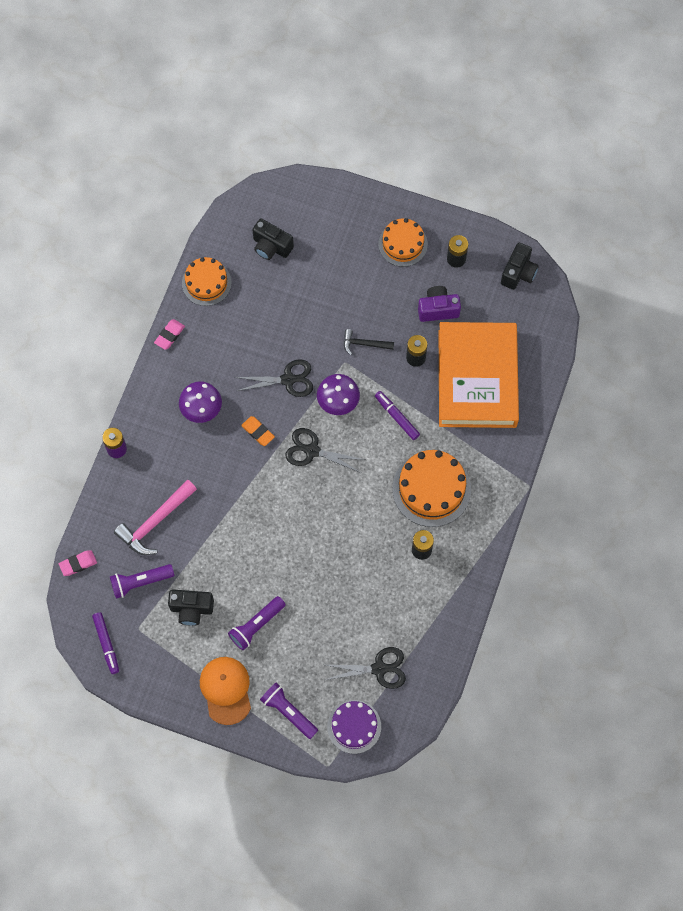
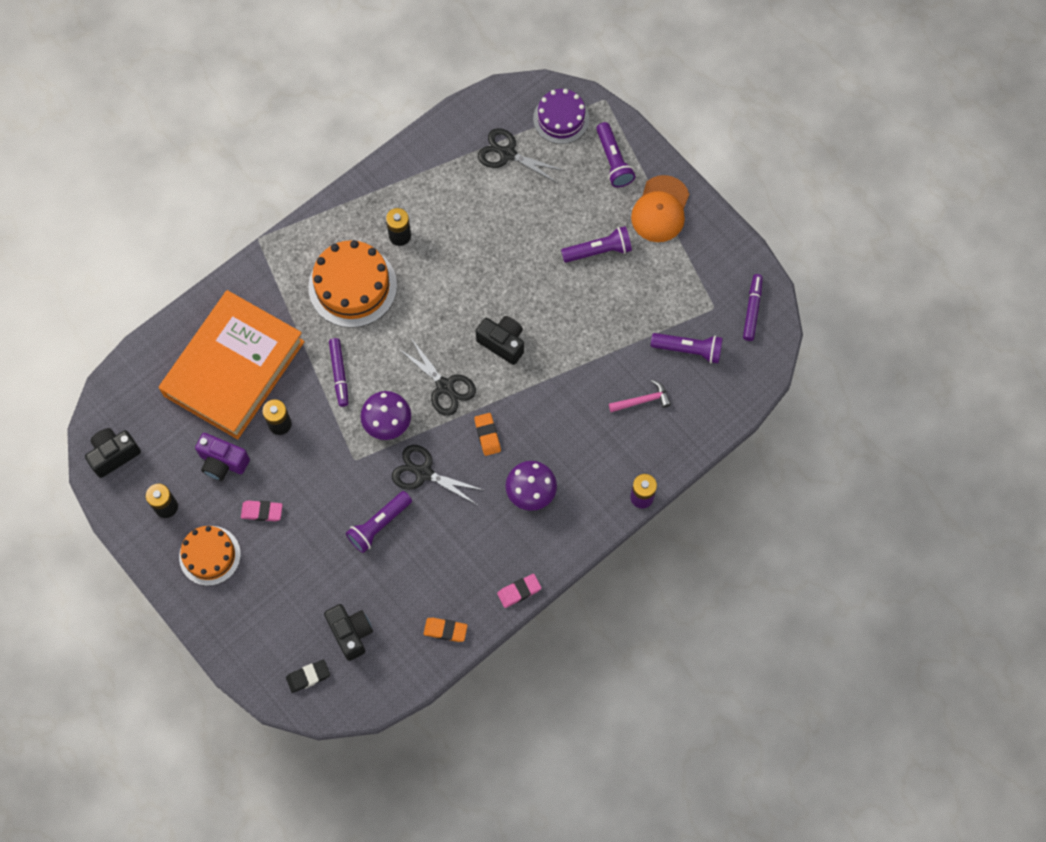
camera: 150 degrees left, 0 degrees up
(78, 564) = (741, 400): pink eraser -> pink eraser (262, 512)
(155, 522) = (643, 400): pink hammer -> pink hammer, size x0.58
(191, 609) = (652, 298): black camera -> black camera (502, 343)
(206, 283) = (445, 630): orange cake -> orange eraser
(282, 205) = (308, 676): none -> black eraser
(297, 327) = (379, 525): none -> purple flashlight
(364, 344) = (322, 467): black hammer -> none

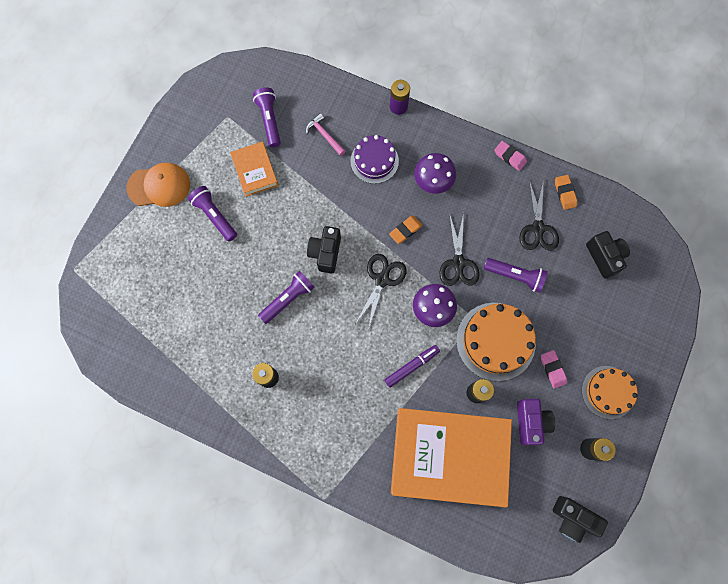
camera: 115 degrees left, 5 degrees up
(308, 676) = (651, 271): black eraser -> none
(350, 633) = (604, 257): black camera -> black camera turned 120 degrees clockwise
(352, 286) = (331, 394): orange cake -> orange cake (495, 341)
(507, 154) = (155, 324): black scissors -> black scissors (538, 228)
(561, 118) = (105, 296): purple cake -> purple cake (374, 161)
(613, 161) = (129, 238): purple flashlight -> purple flashlight (288, 299)
(633, 310) = (255, 171): none -> orange book
(752, 309) = (217, 91): purple marker -> none

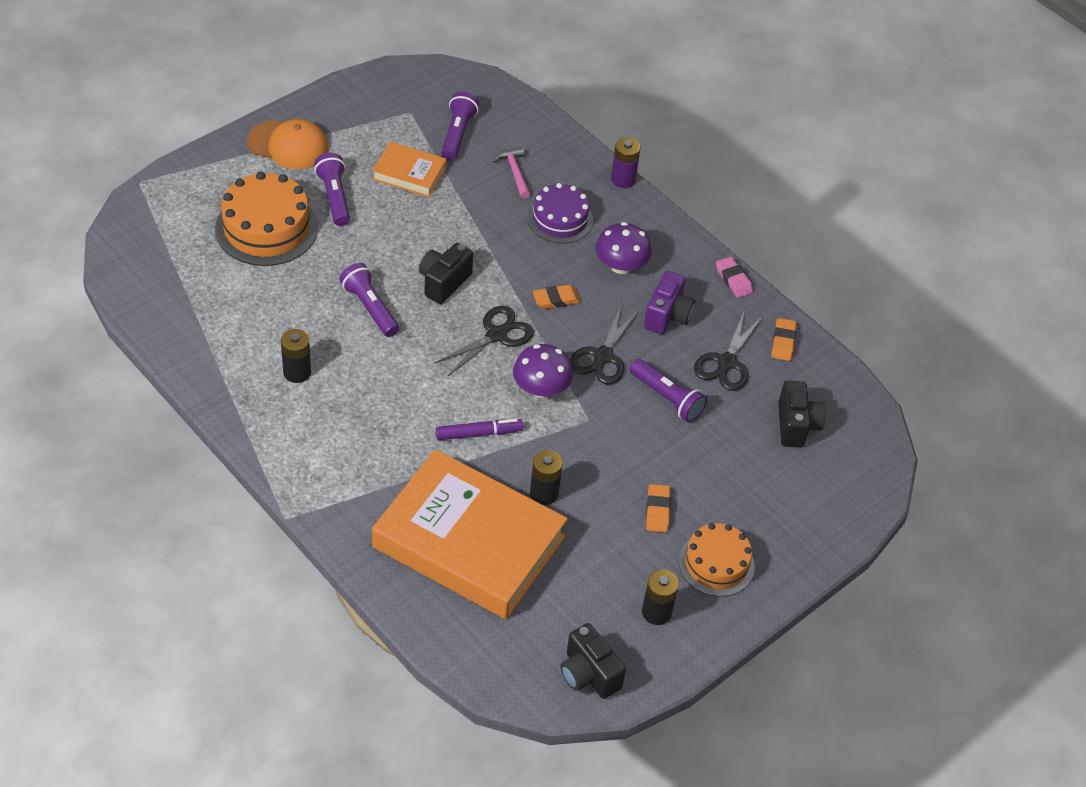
camera: 20 degrees right, 25 degrees down
(255, 171) = (409, 174): orange book -> orange book turned 75 degrees counterclockwise
(288, 299) = (370, 308): purple flashlight -> purple flashlight turned 105 degrees counterclockwise
(495, 341) = (601, 452): orange cake -> orange cake (266, 228)
(530, 422) = (595, 552): purple camera -> purple camera (667, 316)
(552, 369) = (657, 511): pink eraser -> orange eraser

